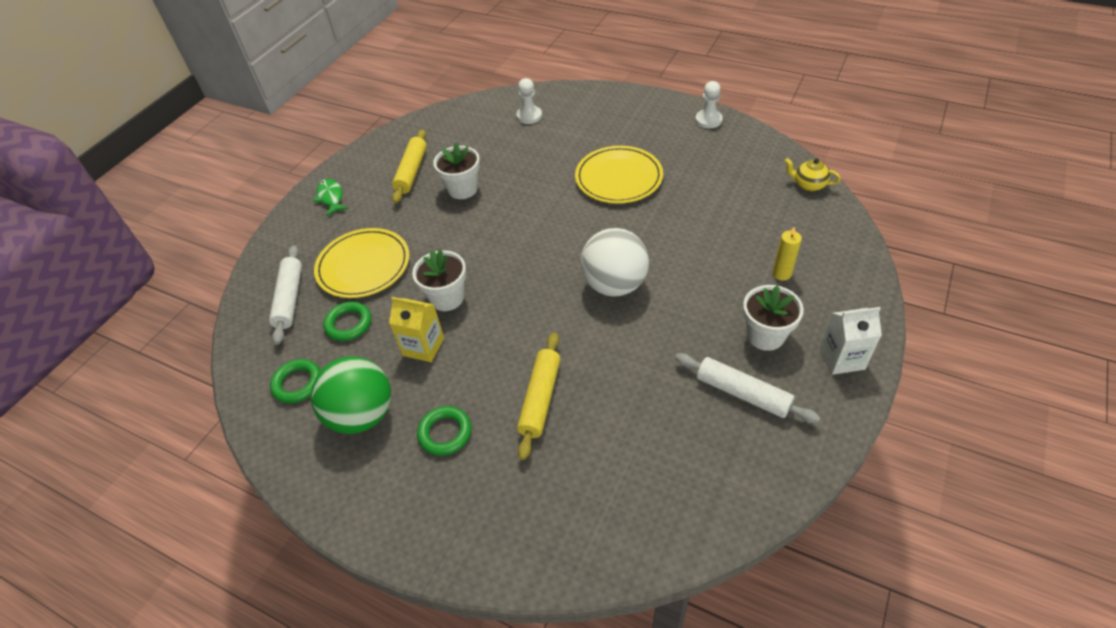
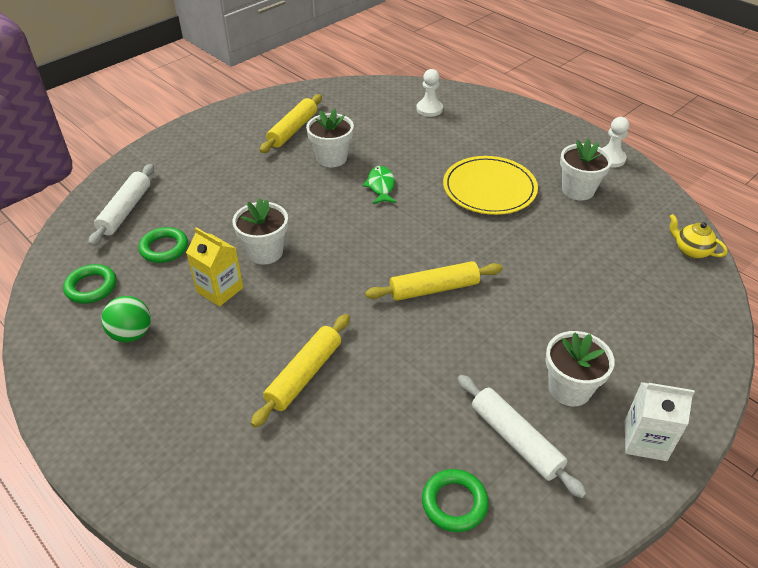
camera: 15 degrees right, 5 degrees down
(331, 197) = (209, 133): green fish -> green fish (381, 186)
(362, 414) = (132, 334): green ball -> green ball, size x0.60
(363, 266) = (205, 200): yellow plate -> none
(445, 433) = (197, 377): green ring -> green ring (454, 503)
(614, 285) = (434, 289): white ball -> yellow rolling pin
(694, 157) = (578, 190): none -> white flower pot
(781, 274) = (618, 331): yellow candle -> none

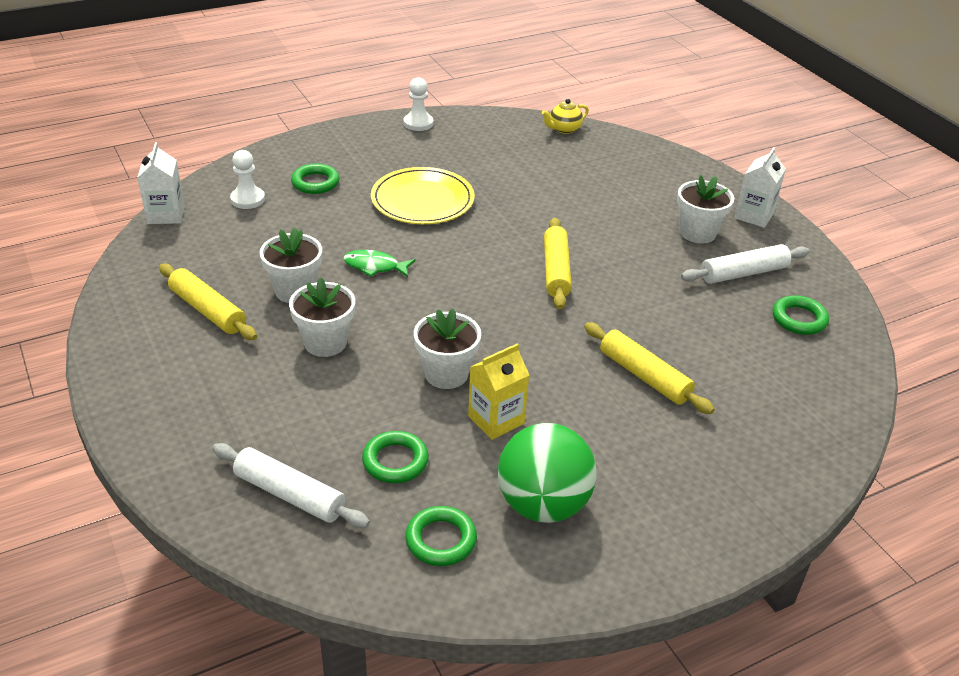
camera: 75 degrees left, 5 degrees down
(132, 334) = (543, 504): green ball -> green ball, size x1.67
(388, 84) = (166, 214): none -> white carton
(473, 131) = (315, 183): none -> green ring
(578, 190) = (455, 154): white flower pot -> white flower pot (325, 342)

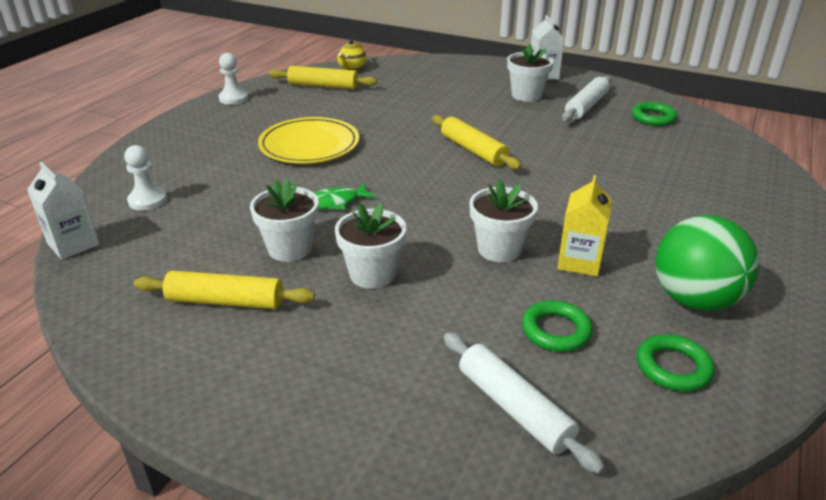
camera: 35 degrees left, 5 degrees down
(290, 494) = (514, 408): white rolling pin -> white rolling pin turned 60 degrees clockwise
(315, 183) = (198, 166): green ring -> none
(644, 376) = (624, 187): yellow rolling pin -> yellow rolling pin (323, 86)

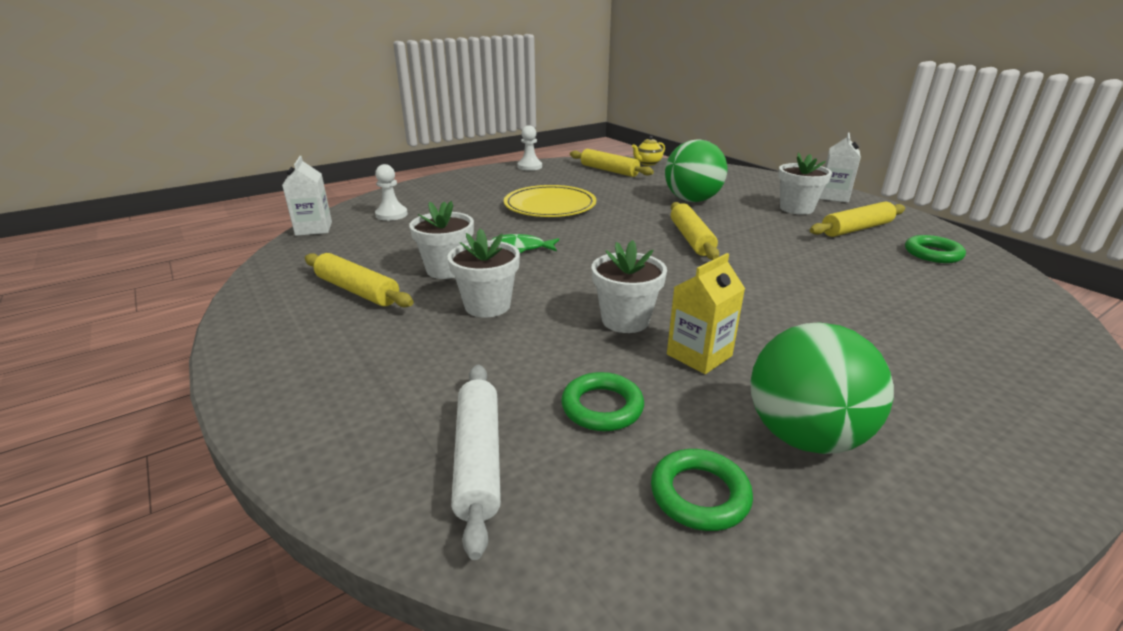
camera: 30 degrees right, 5 degrees down
(435, 106) = (692, 200): none -> green ball
(586, 106) = (856, 229): white rolling pin -> yellow rolling pin

